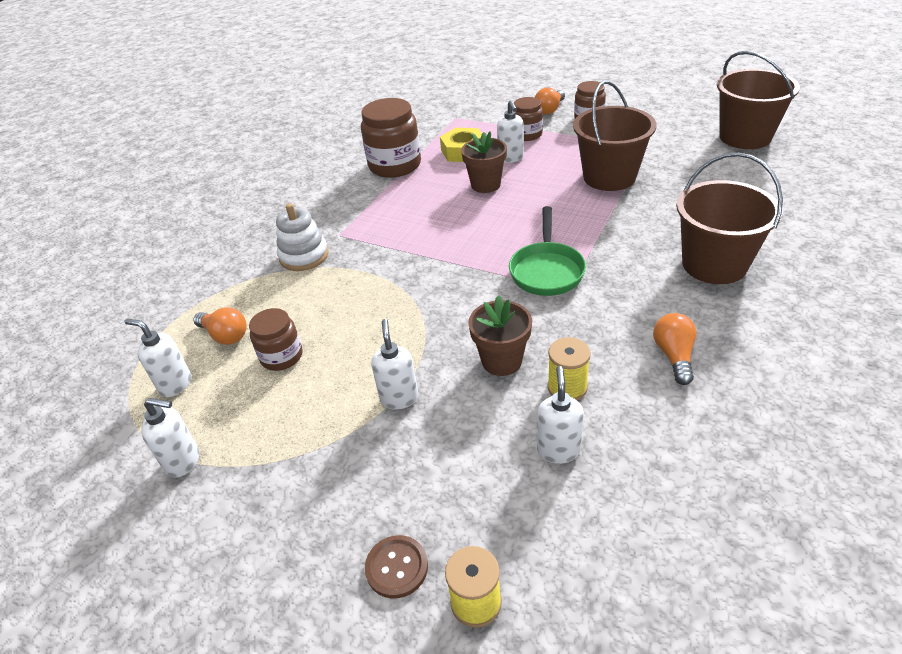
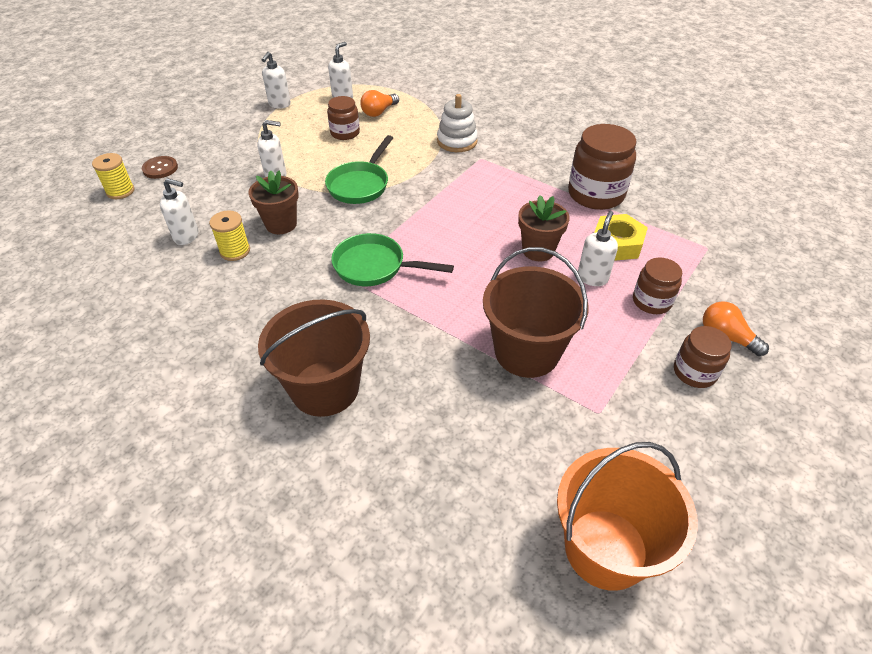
camera: 95 degrees right, 5 degrees up
(405, 313) = (360, 185): none -> green pan
(511, 158) = (592, 278): white soap dispenser -> white soap dispenser turned 120 degrees clockwise
(674, 356) = (227, 317): orange light bulb -> none
(745, 137) = (606, 548): brown bucket -> orange bucket

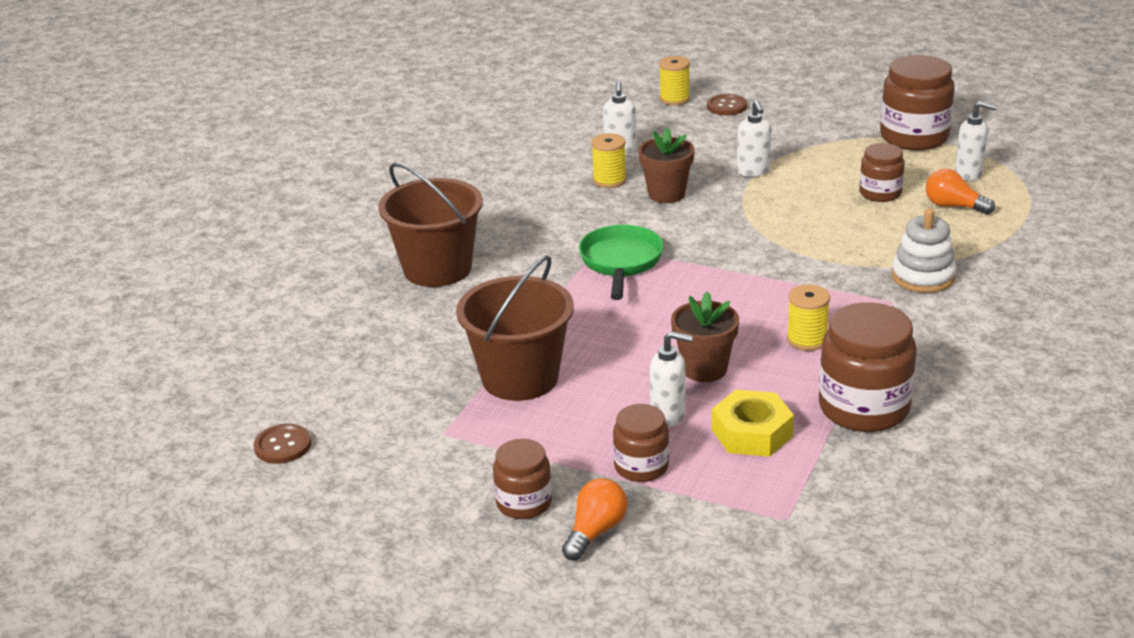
camera: 80 degrees right, 15 degrees down
(279, 104) = (914, 137): white soap dispenser -> brown jar
(360, 185) = (770, 225): green pan -> none
(514, 200) = (807, 340): none -> yellow spool
(606, 548) = (283, 446): orange bucket -> brown button

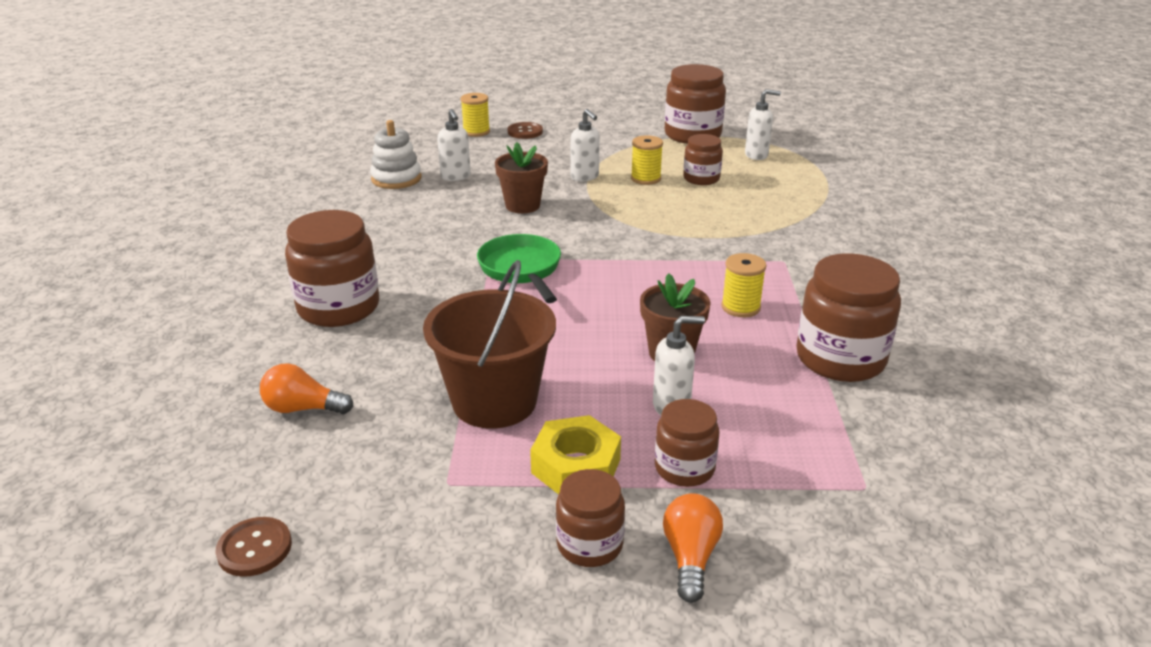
camera: 25 degrees left, 0 degrees up
(437, 268) = (338, 307): brown bucket -> brown jar
(609, 180) = (462, 202): yellow spool -> yellow spool (645, 178)
(752, 433) = (763, 406): yellow nut -> yellow nut (576, 466)
(923, 277) = (790, 237): white stacking toy -> white stacking toy (396, 179)
(953, 206) = (766, 180): orange light bulb -> orange light bulb (303, 408)

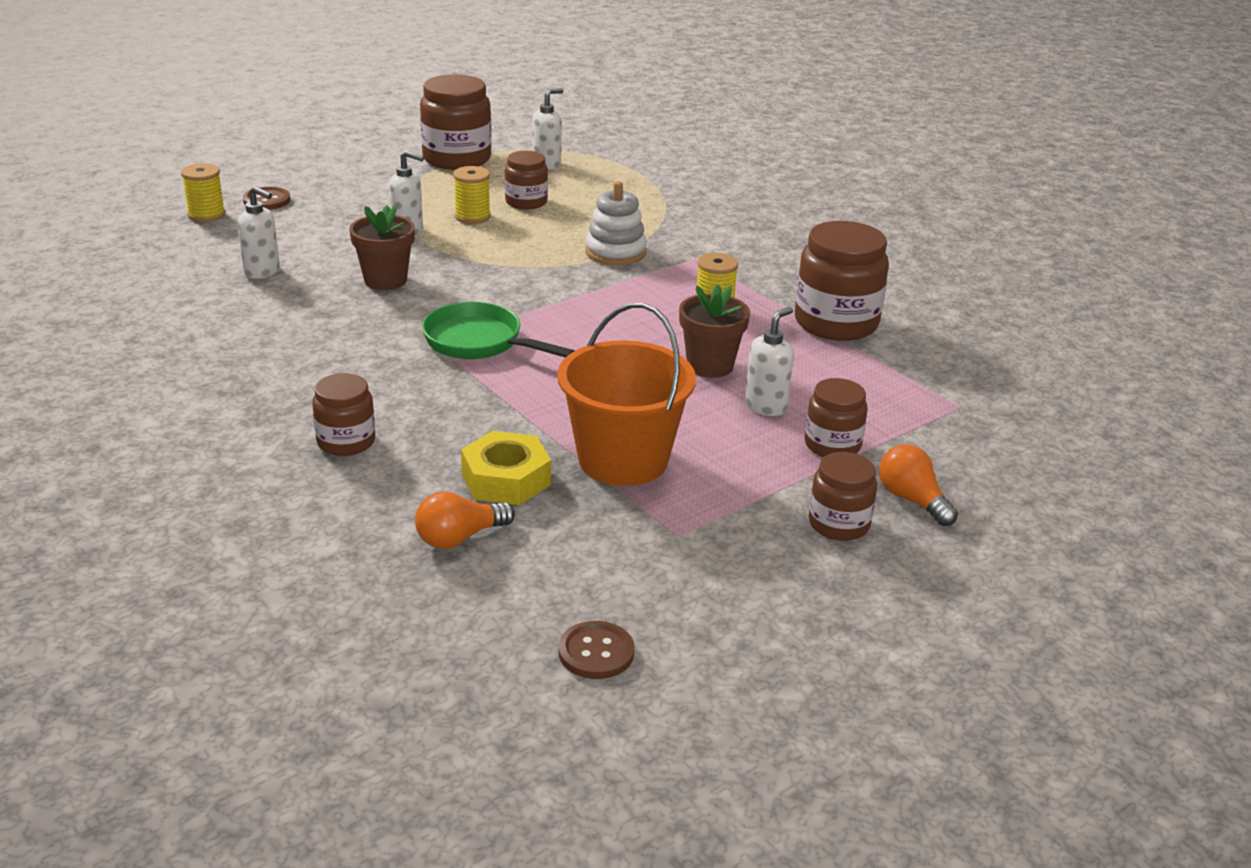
camera: 40 degrees left, 0 degrees up
(338, 307) = (346, 442): brown jar -> brown jar, size x0.58
(396, 179) = (192, 294): white stacking toy -> white stacking toy (615, 252)
(494, 401) = (623, 460): brown bucket -> orange bucket
(576, 466) = (756, 478): yellow nut -> yellow nut (506, 479)

